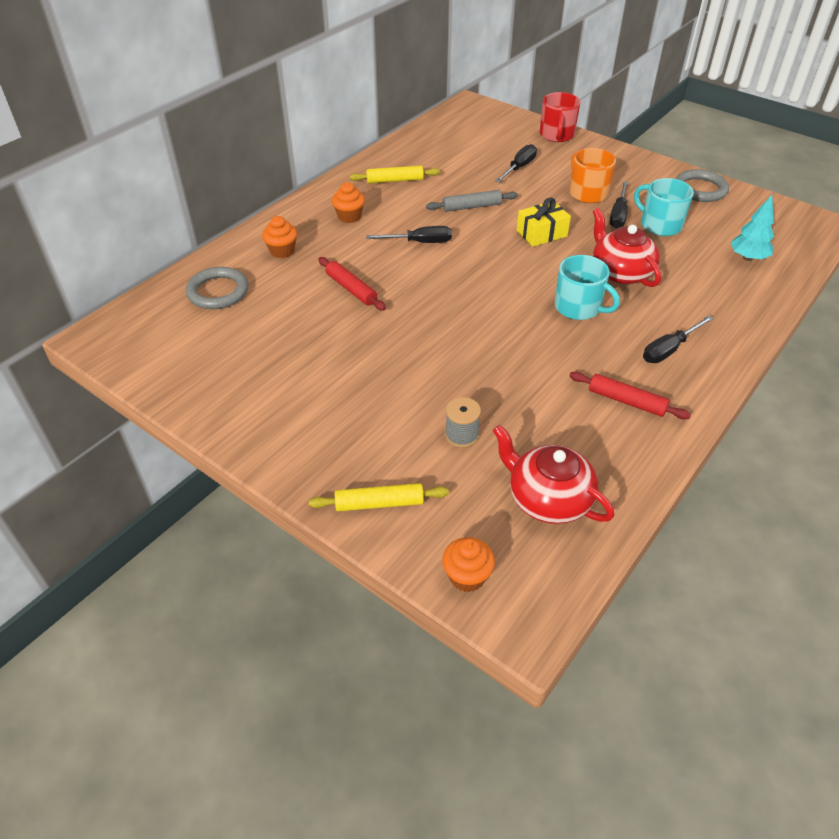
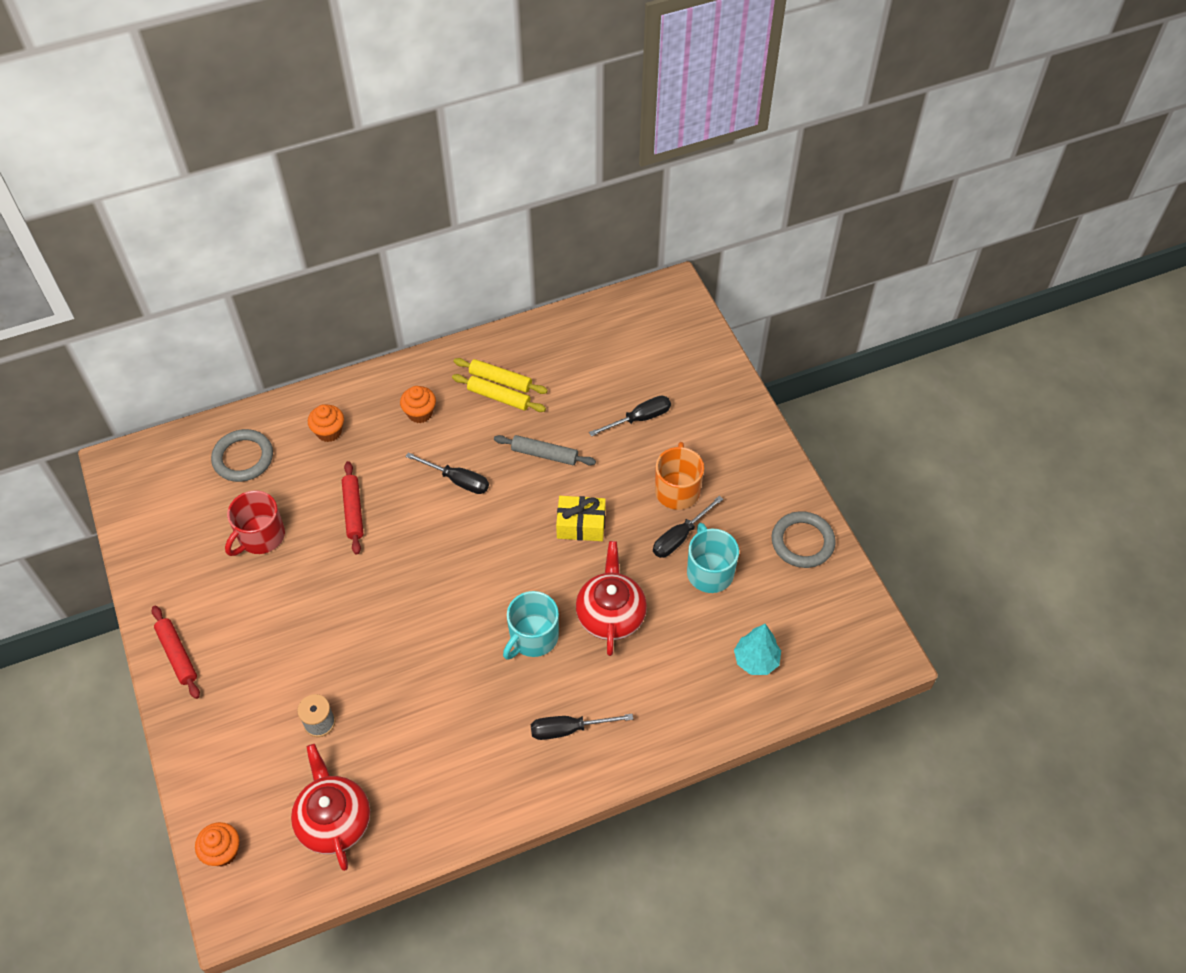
camera: 30 degrees right, 10 degrees up
(379, 503) = (211, 752): yellow rolling pin -> yellow rolling pin (498, 397)
(556, 135) = (724, 385): red mug -> red mug (260, 536)
(578, 307) = (533, 637): turquoise mug -> turquoise mug turned 60 degrees clockwise
(626, 401) = (479, 763): red rolling pin -> red rolling pin (177, 655)

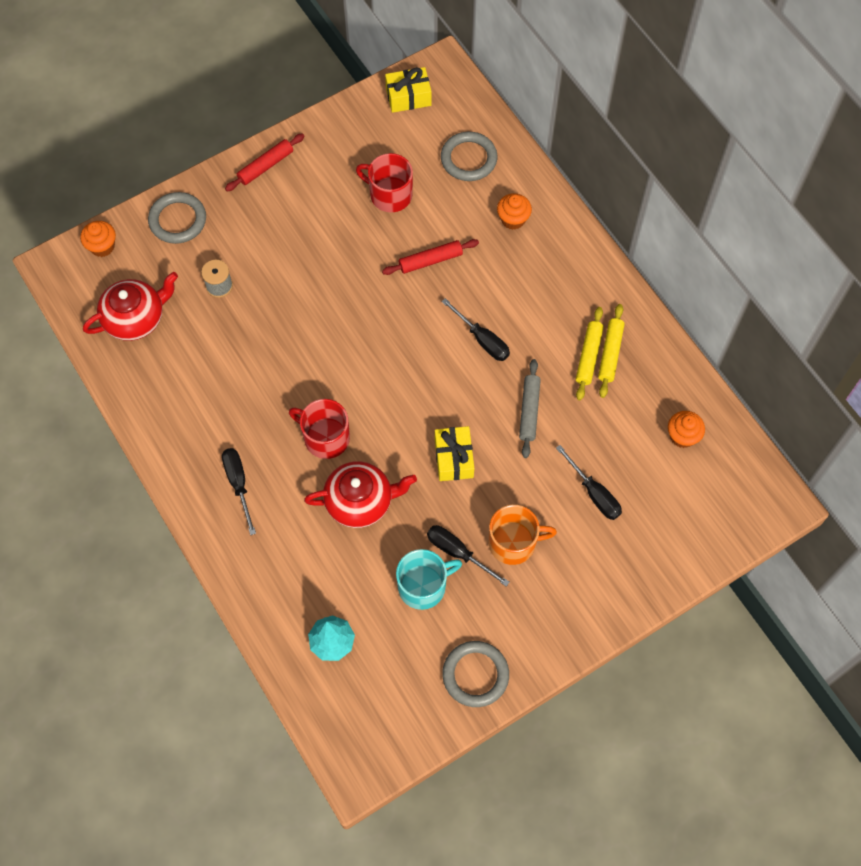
camera: 80 degrees right, 10 degrees up
(143, 500) = (408, 97): none -> yellow gift
(216, 759) = (178, 220): none -> grey ring
(420, 413) = (552, 290): orange cupcake -> orange cupcake (682, 436)
(457, 480) = (482, 339): black screwdriver -> black screwdriver turned 60 degrees counterclockwise
(533, 637) = (325, 437): turquoise mug -> red mug

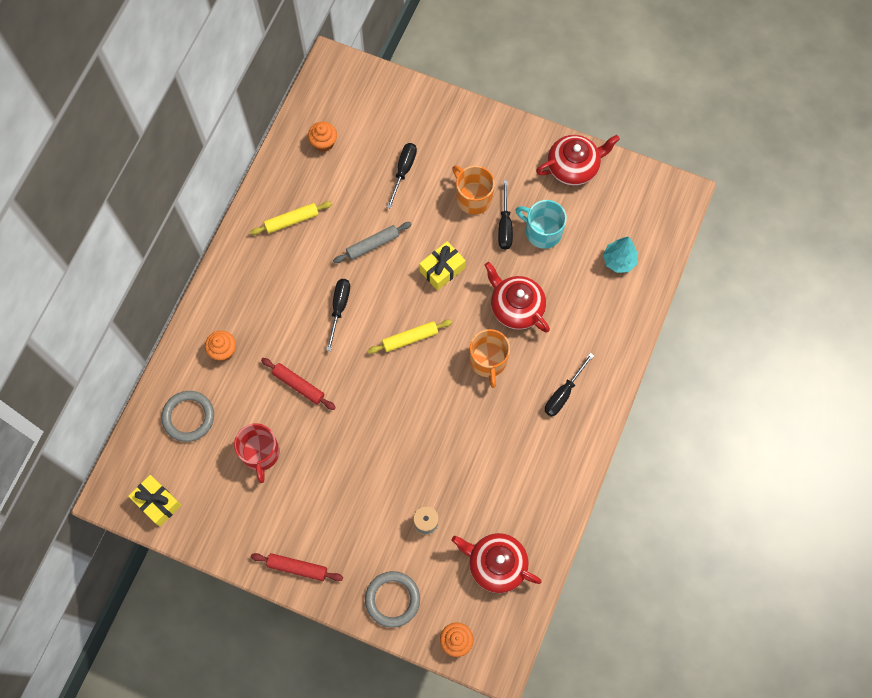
camera: 125 degrees left, 5 degrees up
(325, 437) = (488, 361): red mug -> orange mug
(475, 675) = (573, 167): grey ring -> red teapot
(588, 356) = (303, 233): yellow rolling pin -> yellow rolling pin (410, 338)

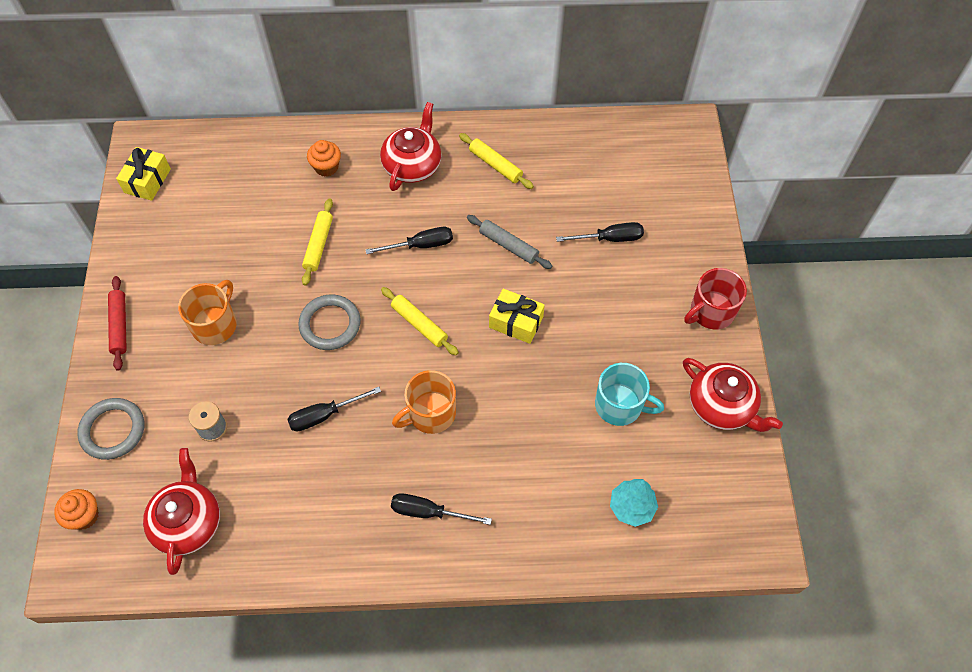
camera: 65 degrees right, 10 degrees down
(188, 417) = (245, 169): grey ring -> grey ring (330, 324)
(260, 453) = (231, 243): red mug -> red mug (711, 311)
(298, 385) = (318, 245): red rolling pin -> yellow rolling pin
(323, 143) = (597, 156): orange cupcake -> none
(473, 197) = (619, 317): orange mug -> orange mug (215, 324)
(505, 225) = (604, 363): black screwdriver -> black screwdriver (324, 415)
(516, 307) = (510, 416): red teapot -> red teapot (412, 165)
(542, 231) = (620, 405): turquoise mug -> turquoise mug turned 105 degrees clockwise

